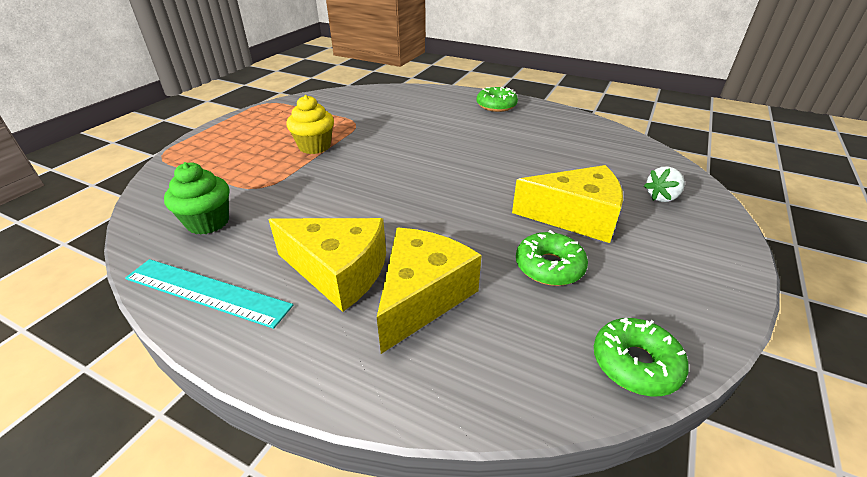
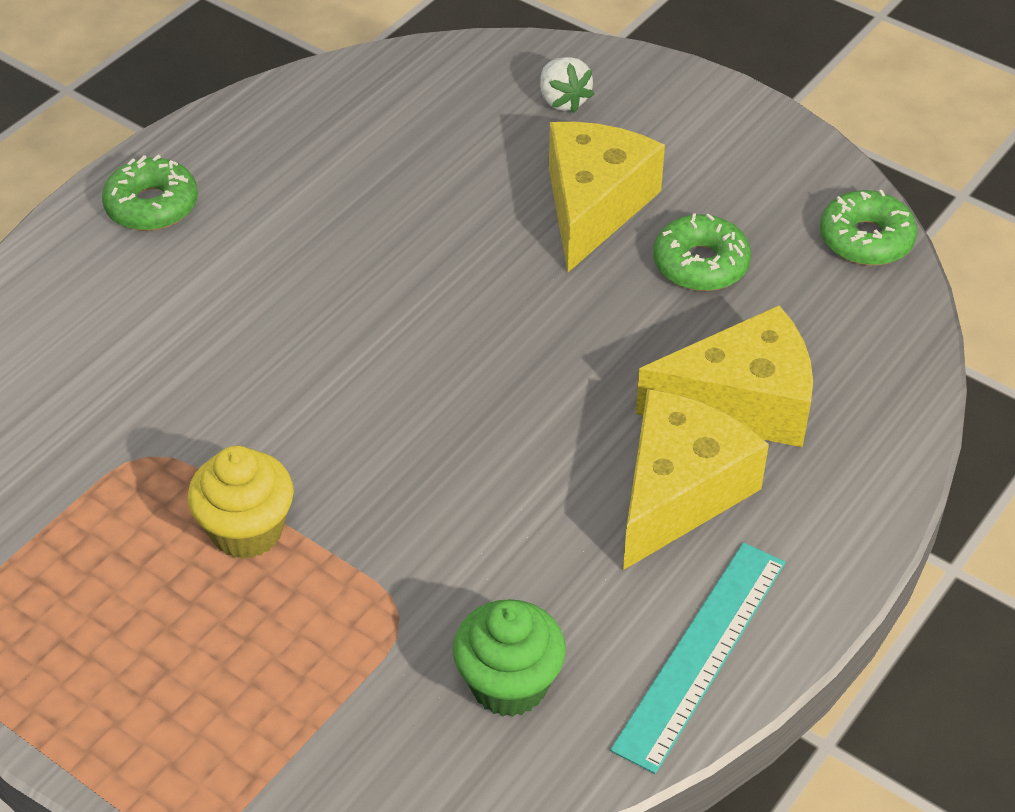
camera: 80 degrees left, 10 degrees up
(422, 296) = (742, 402): yellow cheese -> yellow cheese turned 135 degrees clockwise

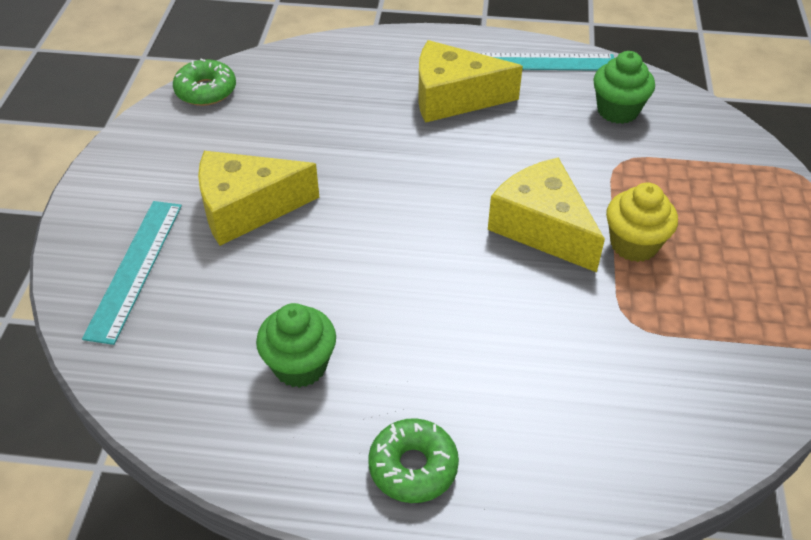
camera: 120 degrees left, 0 degrees up
(331, 174) = (300, 365): none -> green cupcake
(563, 101) = (135, 268): white strawberry -> turquoise ruler
(700, 264) = (271, 145): green donut -> none
(742, 402) = (373, 96): yellow cheese -> yellow cheese (542, 227)

